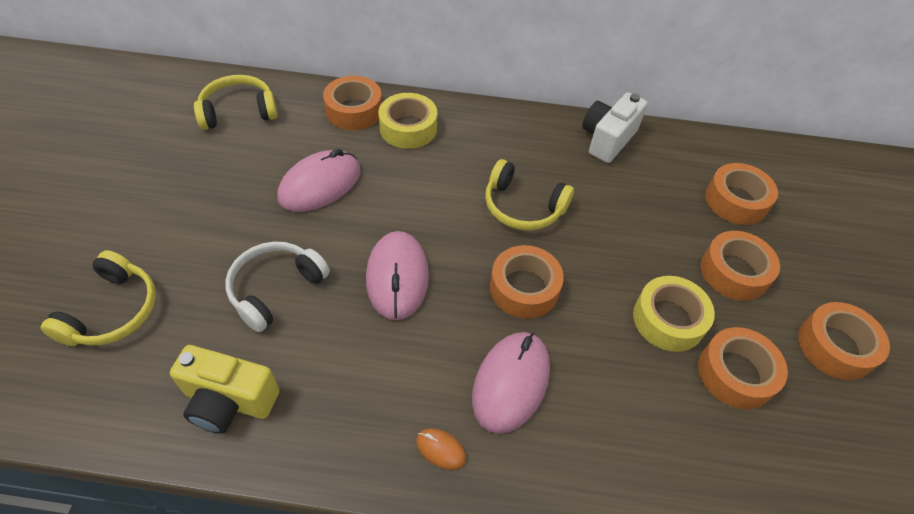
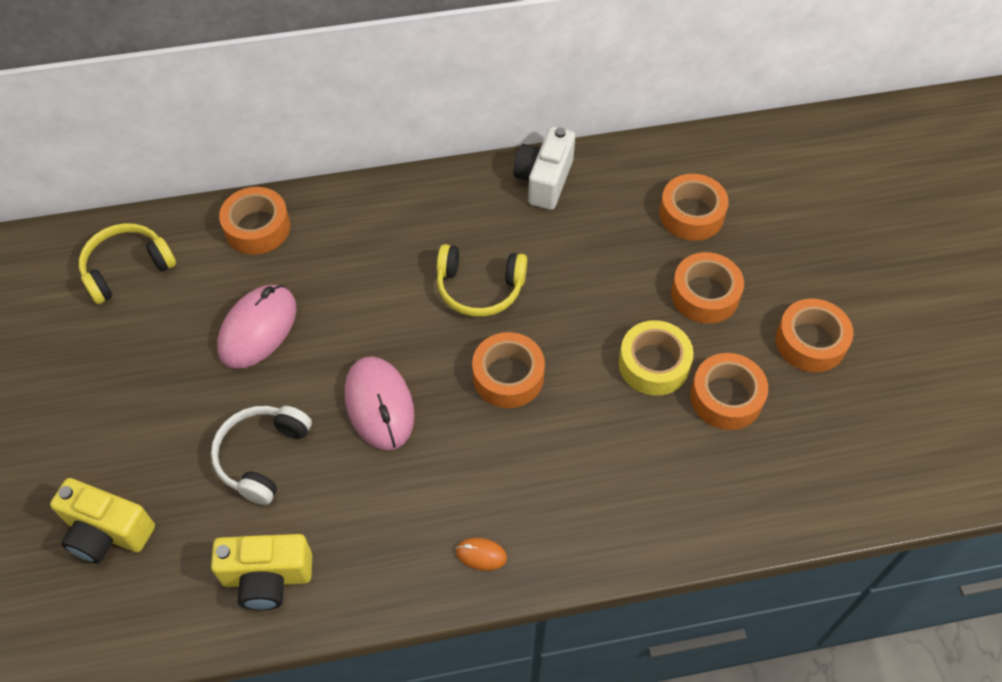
camera: 15 degrees left, 5 degrees up
(113, 311) = (107, 532): yellow headphones -> yellow camera
(408, 128) = (326, 232): yellow tape -> none
(511, 383) = (524, 473): pink mouse -> none

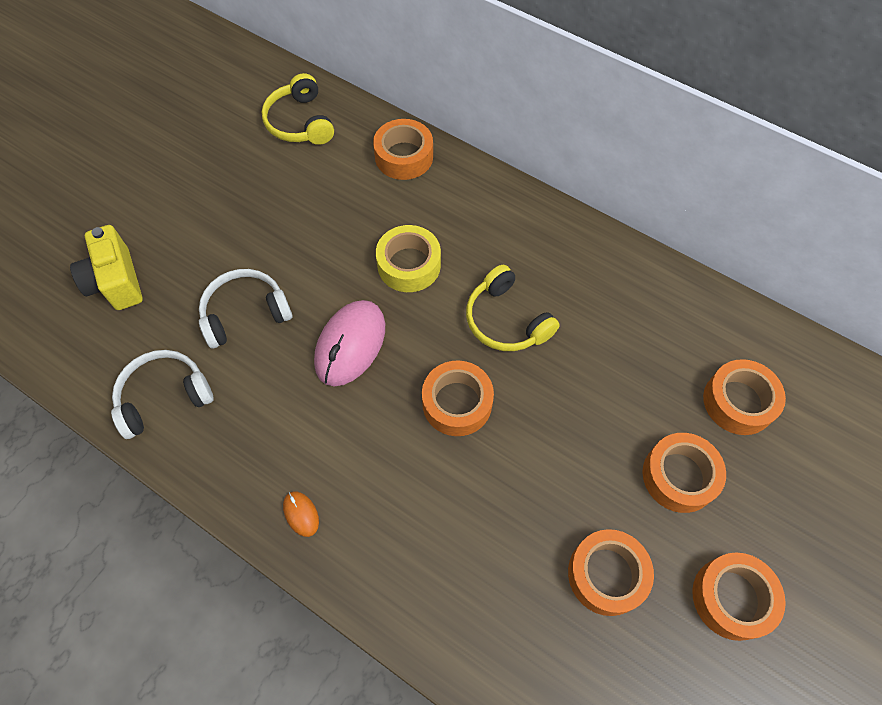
camera: 45 degrees right, 5 degrees up
(127, 268) = (300, 122): yellow headphones -> yellow headphones turned 120 degrees counterclockwise
(258, 329) = (332, 226): pink mouse -> none
(267, 578) = (164, 397): yellow camera -> white headphones
(544, 180) = (642, 279): white camera -> none
(653, 364) = (576, 493): yellow tape -> yellow tape (409, 265)

